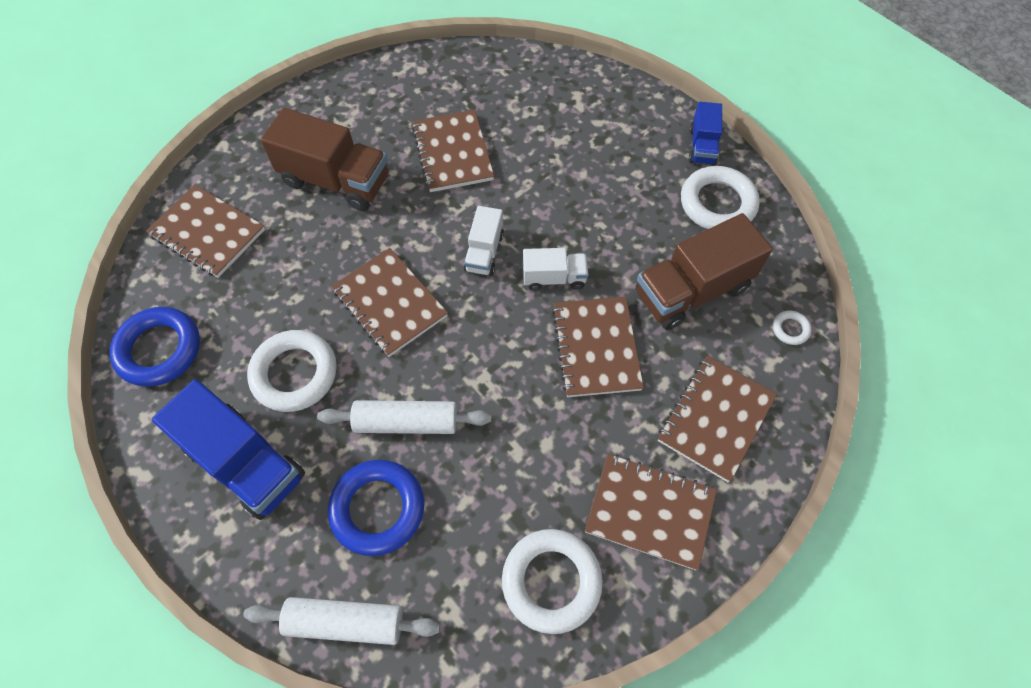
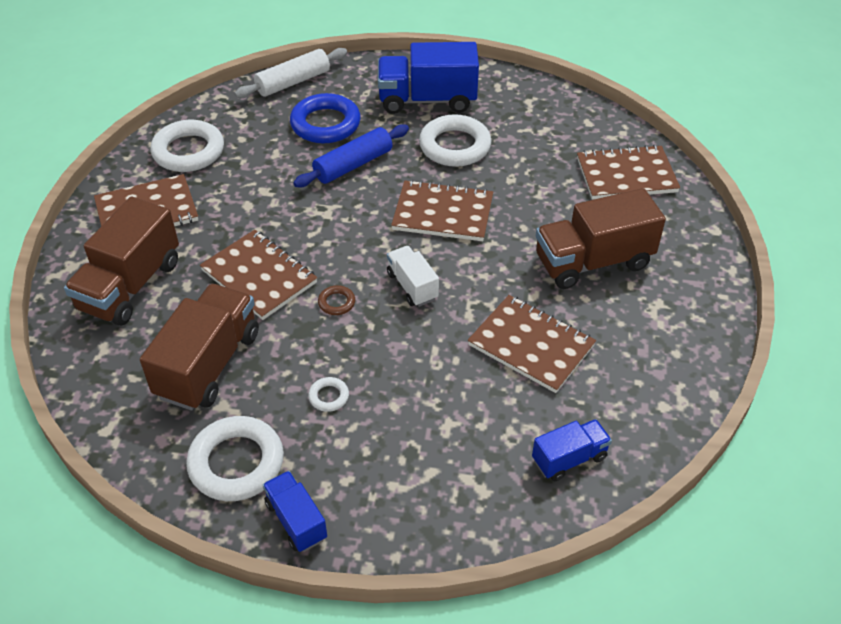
camera: 140 degrees right, 15 degrees down
(159, 350) = (553, 110): blue ring -> none
(406, 422) = (353, 165): white rolling pin -> blue rolling pin
(510, 79) = (569, 459): none -> blue truck
(554, 278) = (336, 302): white truck -> brown ring
(715, 419) = (130, 286): brown notebook -> brown truck
(790, 329) = (98, 386): white ring -> white ring (329, 396)

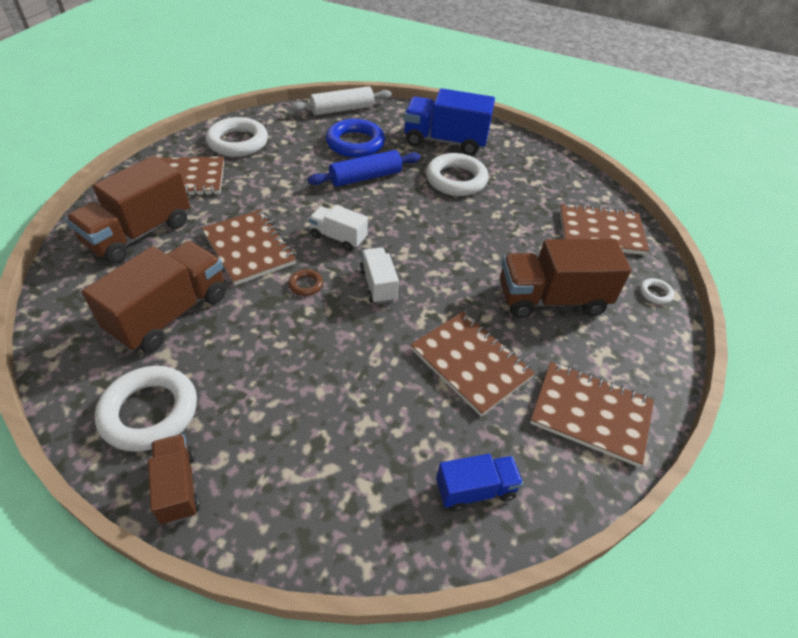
camera: 10 degrees right, 0 degrees up
(296, 520) = (178, 486): blue truck -> brown truck
(329, 396) = (263, 368): white ring -> white ring (655, 293)
(350, 243) = (338, 237): none -> white truck
(443, 213) = (427, 230): brown notebook -> brown notebook (590, 414)

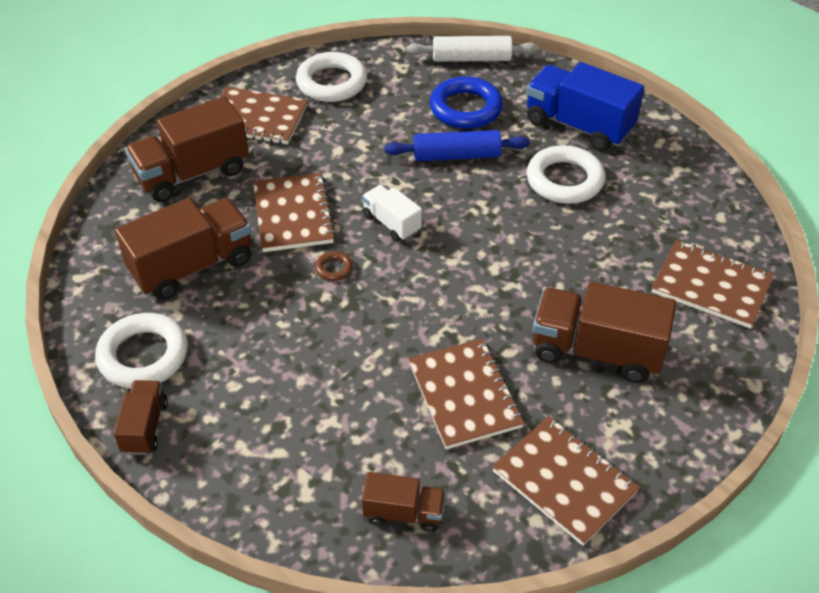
camera: 25 degrees right, 0 degrees up
(378, 285) = (409, 287): white truck -> none
(475, 490) = (404, 513): blue truck -> brown truck
(655, 293) = (730, 377): white ring -> none

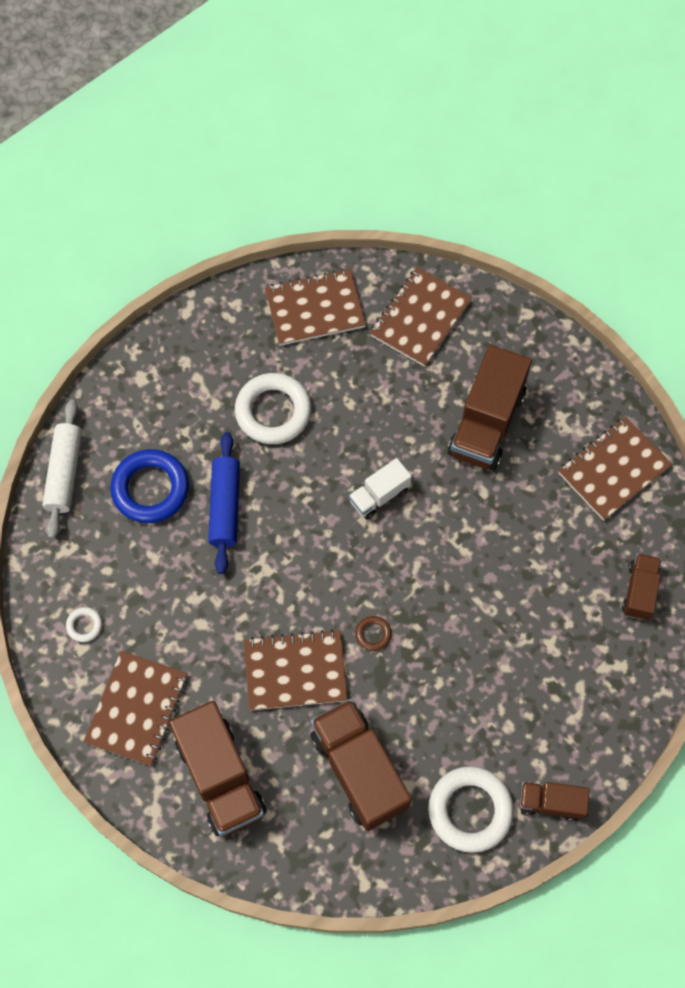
camera: 85 degrees left, 20 degrees up
(332, 83) = (84, 625): white ring -> white ring, size x0.45
(392, 223) = (317, 577): white truck -> white truck (379, 495)
(465, 395) = (527, 533): brown notebook -> brown notebook (315, 309)
(578, 126) = (194, 385): blue truck -> none

